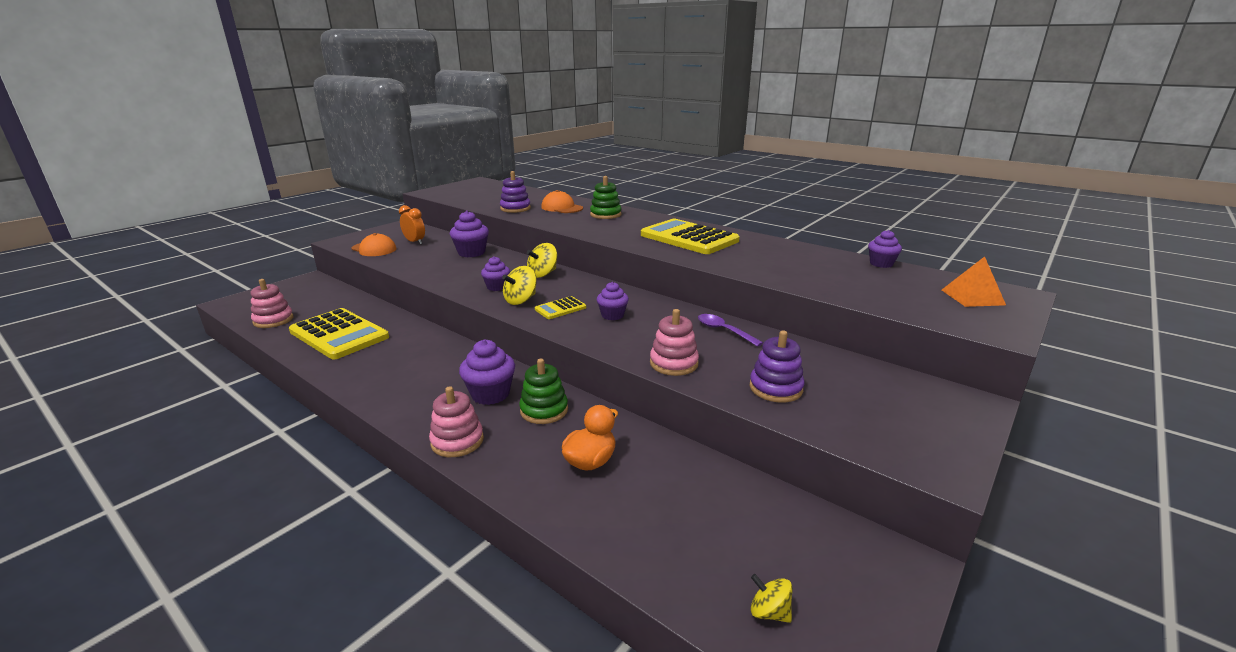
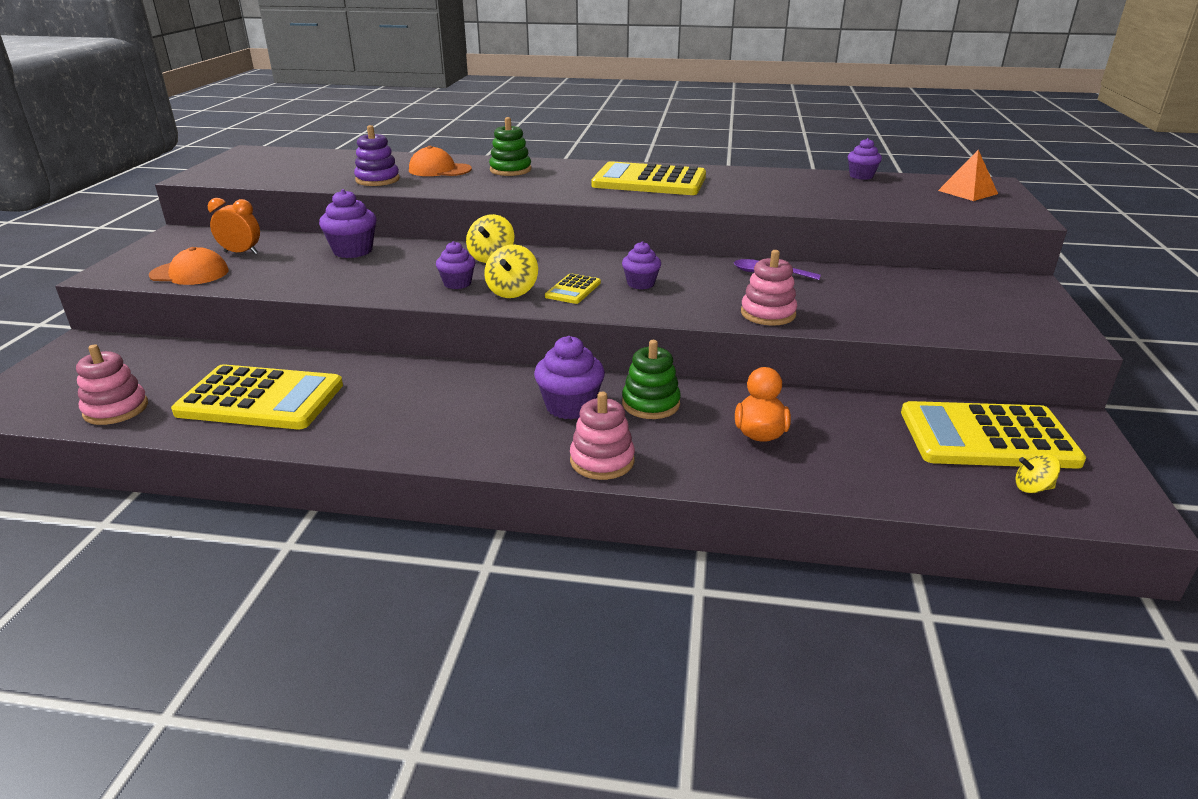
camera: 30 degrees left, 5 degrees up
(775, 388) = (881, 311): purple stacking toy -> none
(787, 542) = (987, 437): none -> yellow calculator

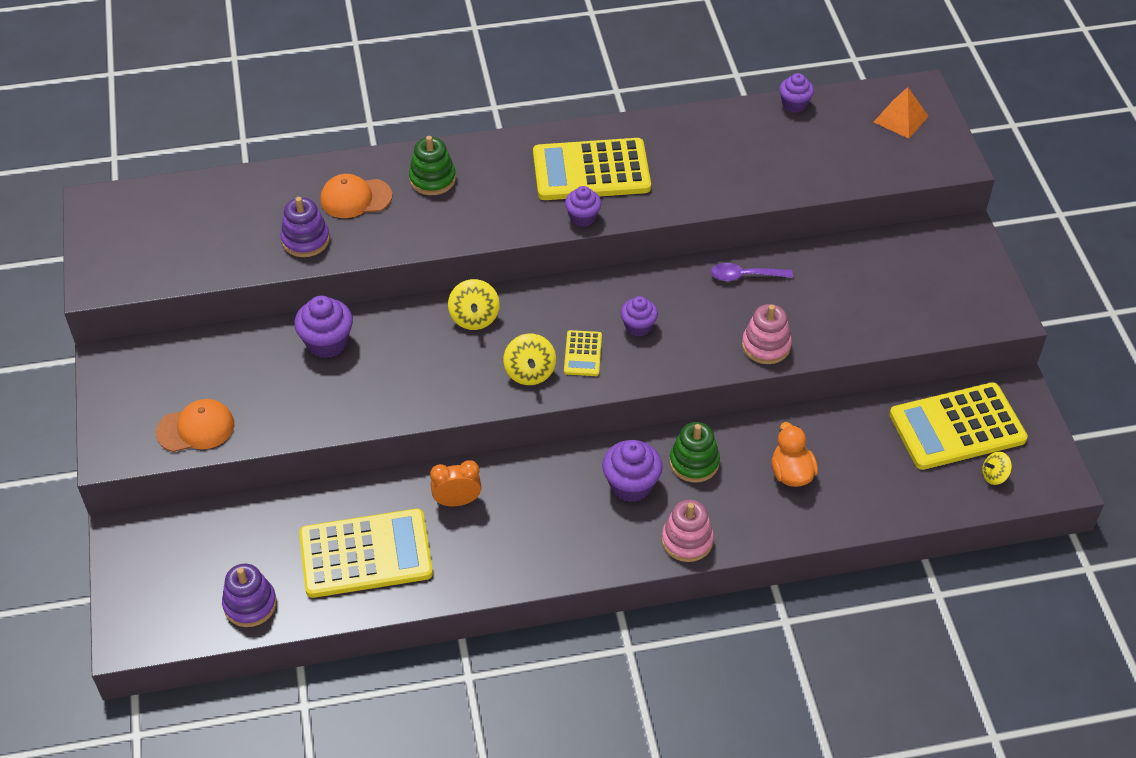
camera: 20 degrees left, 20 degrees up
(116, 409) = (250, 604): pink stacking toy -> purple stacking toy
(241, 253) = (214, 378): orange clock -> orange clock (457, 501)
(457, 283) = (471, 373): purple cupcake -> purple cupcake (583, 217)

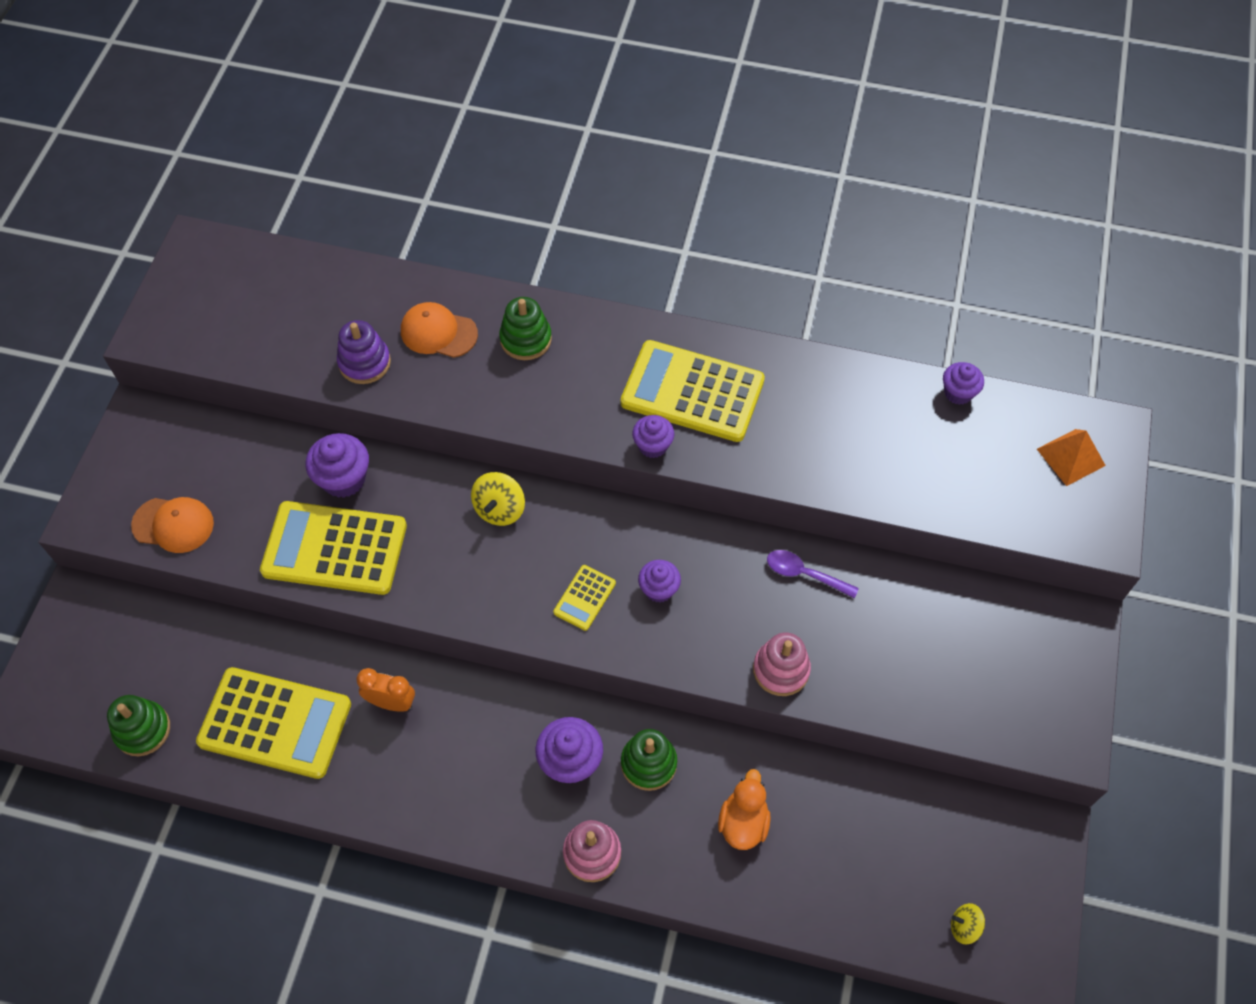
camera: 25 degrees right, 10 degrees up
(250, 604) = (142, 730): purple stacking toy -> green stacking toy
(530, 372) = (520, 597): yellow spinning top -> none
(957, 427) = (955, 847): yellow calculator -> yellow calculator (334, 549)

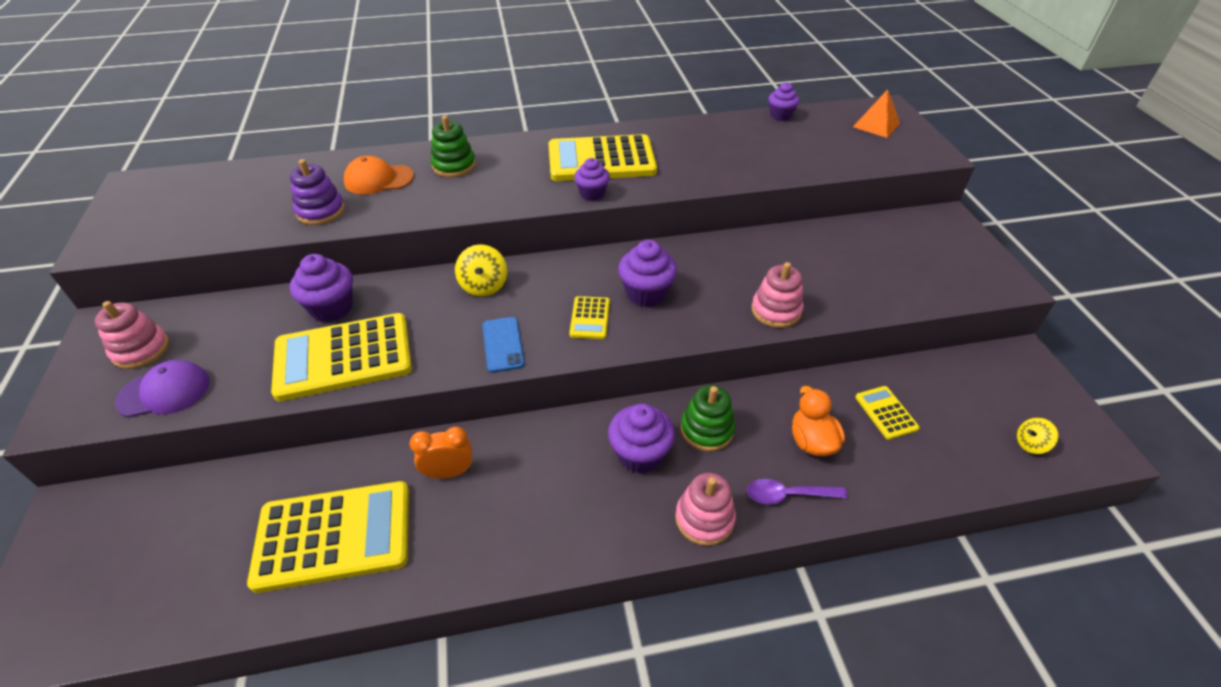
camera: 25 degrees left, 15 degrees down
(142, 730) = (178, 602): green stacking toy -> none
(164, 463) = (141, 350): none -> pink stacking toy
(173, 524) = (164, 392): orange cap -> purple cap
(485, 596) = (503, 344): none -> blue phone
(659, 589) = (646, 293): purple cupcake -> purple cupcake, size x1.54
(804, 574) = (747, 251): purple spoon -> purple spoon (788, 495)
(841, 826) = (886, 413): none -> yellow calculator

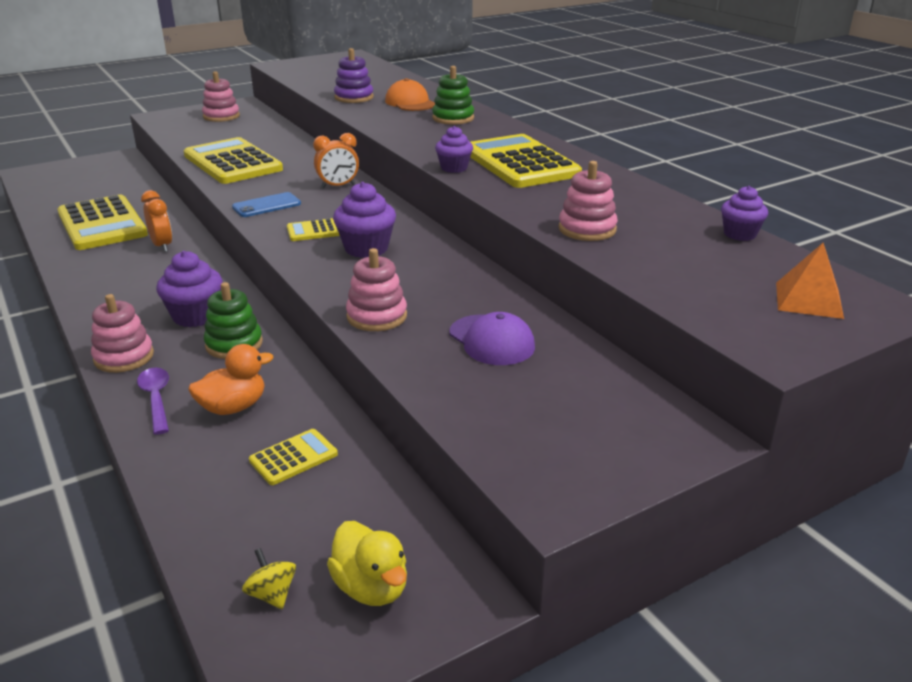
camera: 70 degrees right, 15 degrees down
(164, 392) = (186, 130): purple cap -> purple cap (491, 340)
(331, 308) = (284, 148): purple cupcake -> none
(484, 286) = (338, 186): yellow spinning top -> orange clock
(751, 166) = (587, 229): none -> pink stacking toy
(1020, 396) = (371, 587): none -> yellow duck

